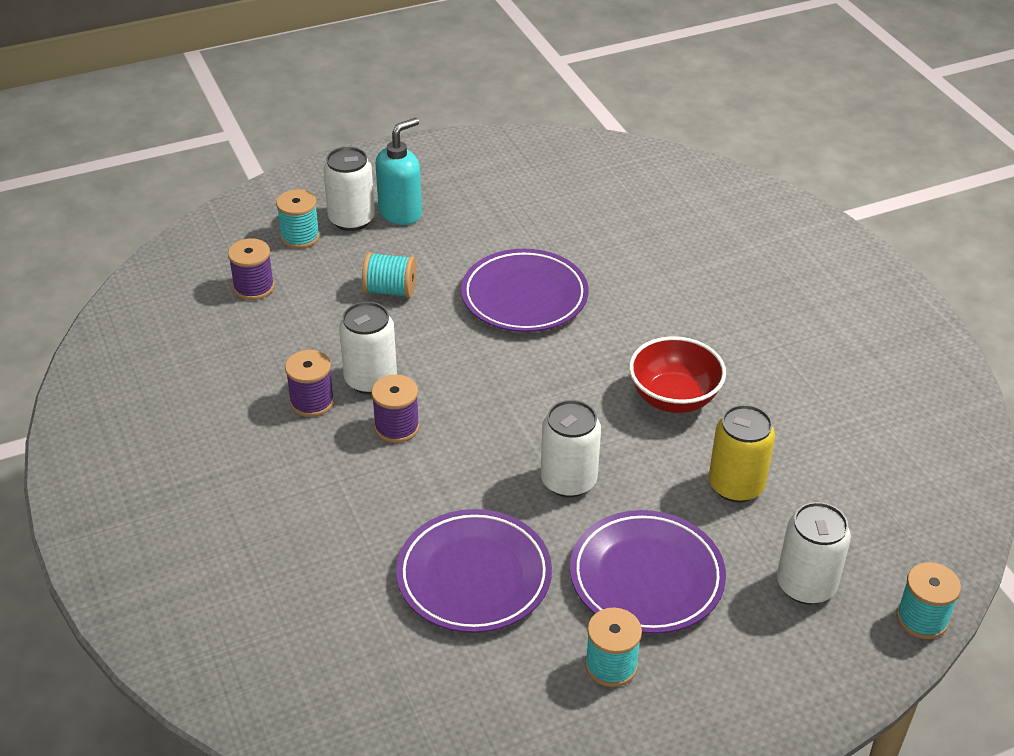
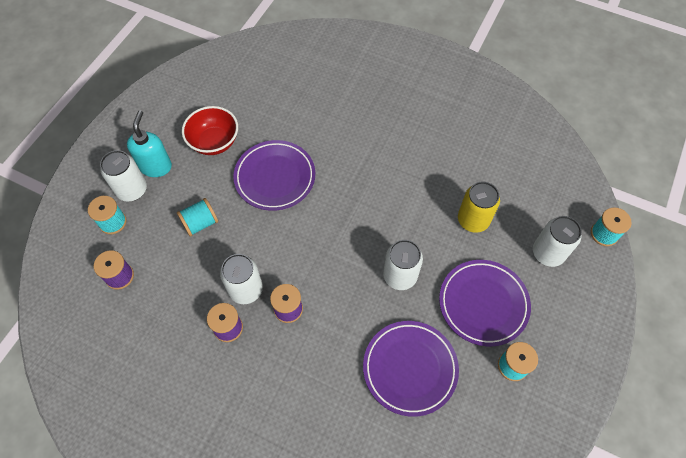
camera: 40 degrees left, 20 degrees up
(674, 398) = (402, 189): red bowl -> red bowl (214, 142)

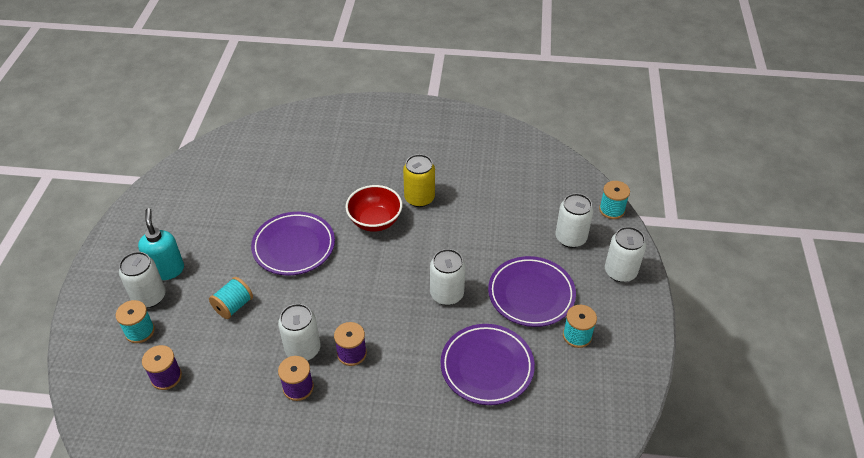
camera: 20 degrees left, 15 degrees down
(214, 142) = (220, 233): red bowl -> red bowl (375, 221)
(473, 220) = (494, 230): yellow can -> yellow can (419, 198)
(585, 309) = (620, 272): none -> white can

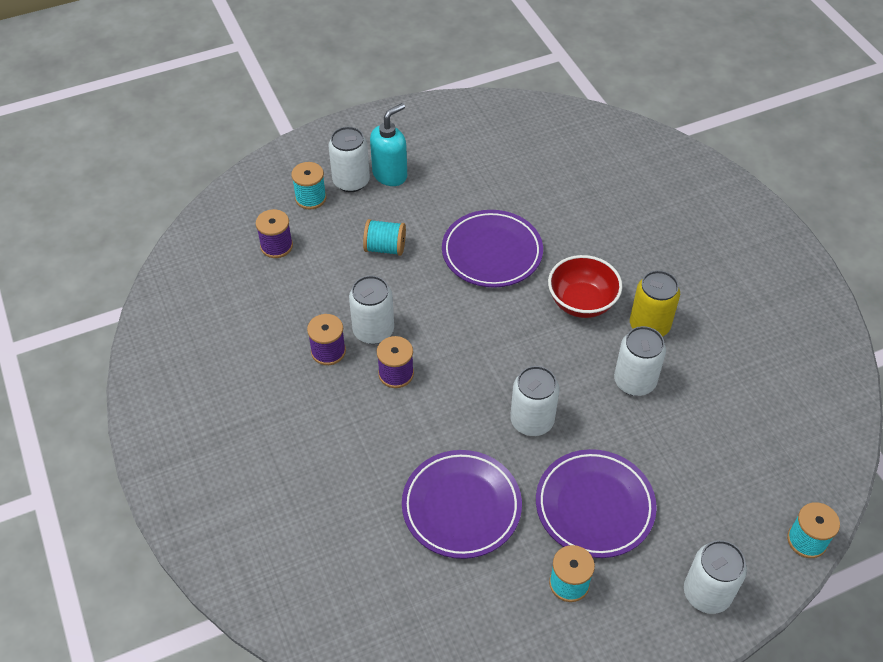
camera: 60 degrees right, 5 degrees up
(570, 238) = (717, 512): white can -> white can (634, 381)

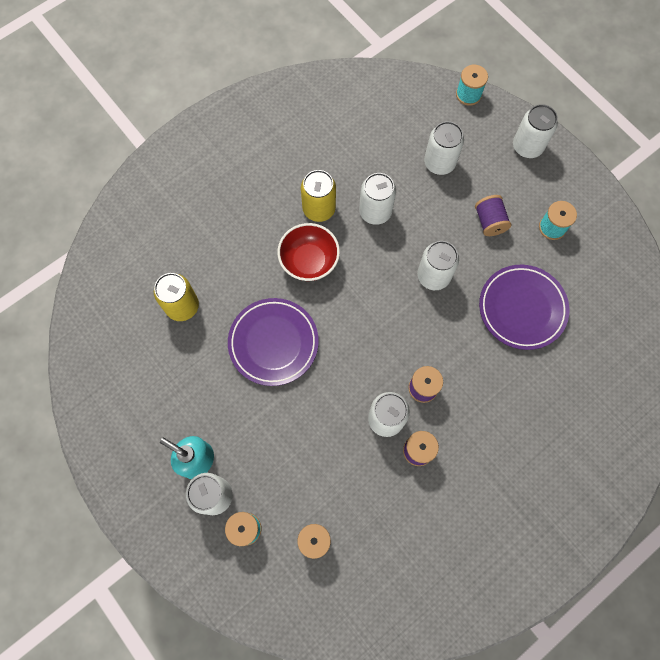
camera: 105 degrees left, 20 degrees up
(385, 248) = (291, 437): turquoise spool -> none
(555, 187) = (182, 306): none -> yellow can
(594, 506) = (489, 221): purple plate -> purple spool
(695, 471) = (439, 163): none -> white can

